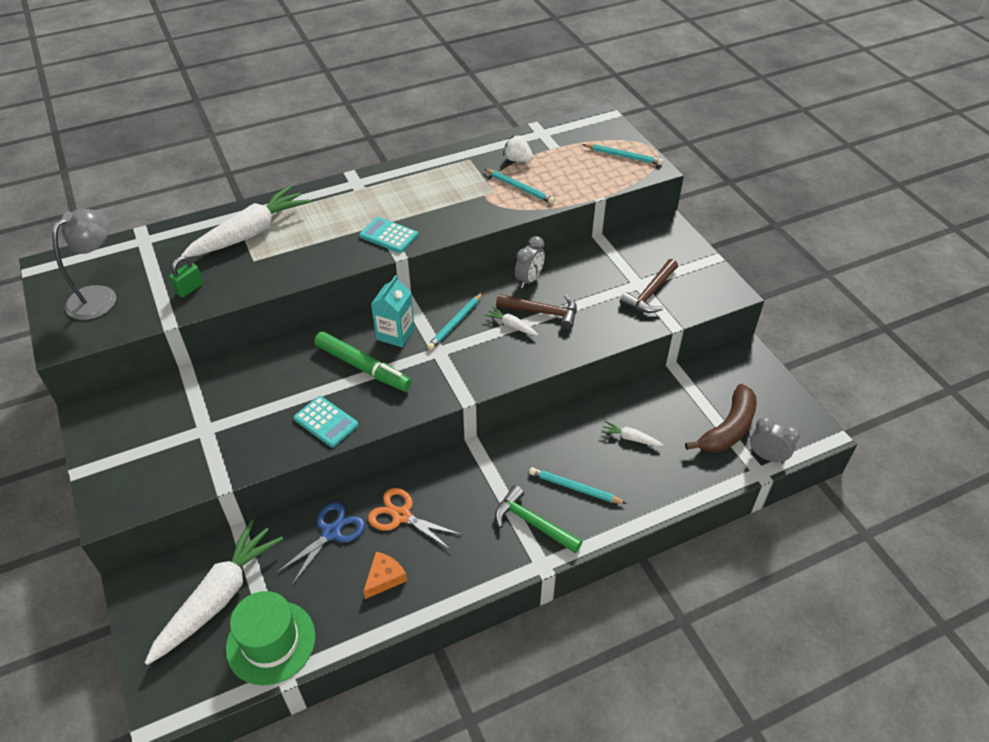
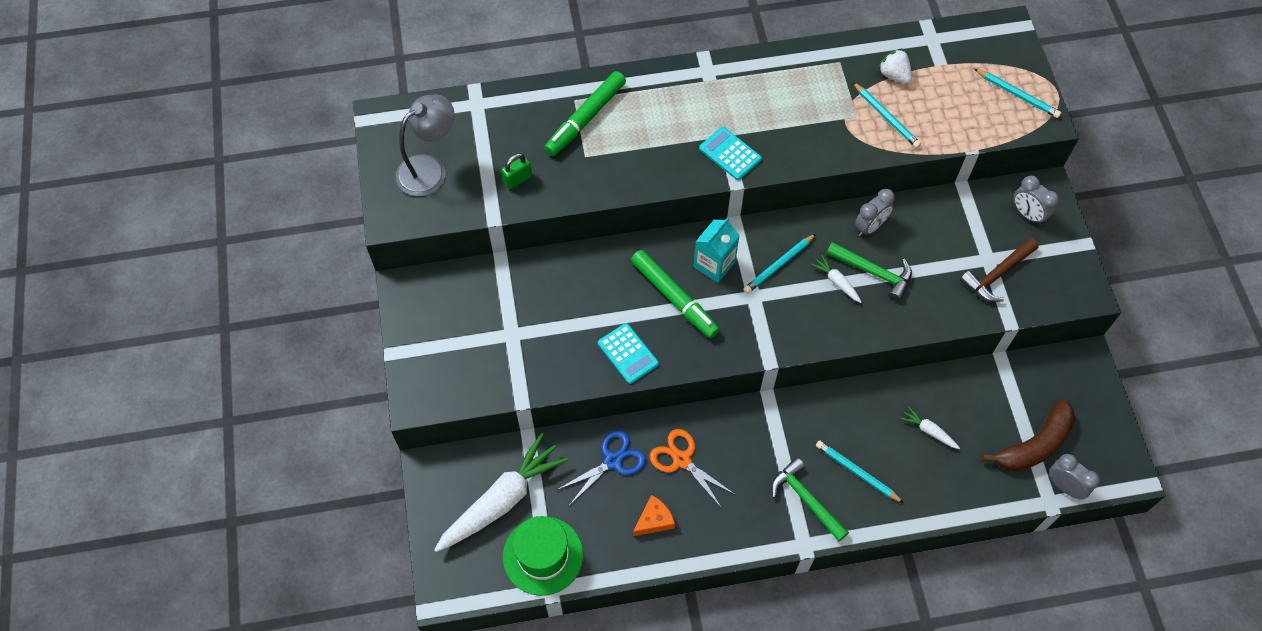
camera: 15 degrees right, 15 degrees up
(250, 233) = (585, 118): white carrot -> green marker
(542, 312) = (874, 272): brown hammer -> green hammer
(660, 247) = (1027, 214): none -> grey clock

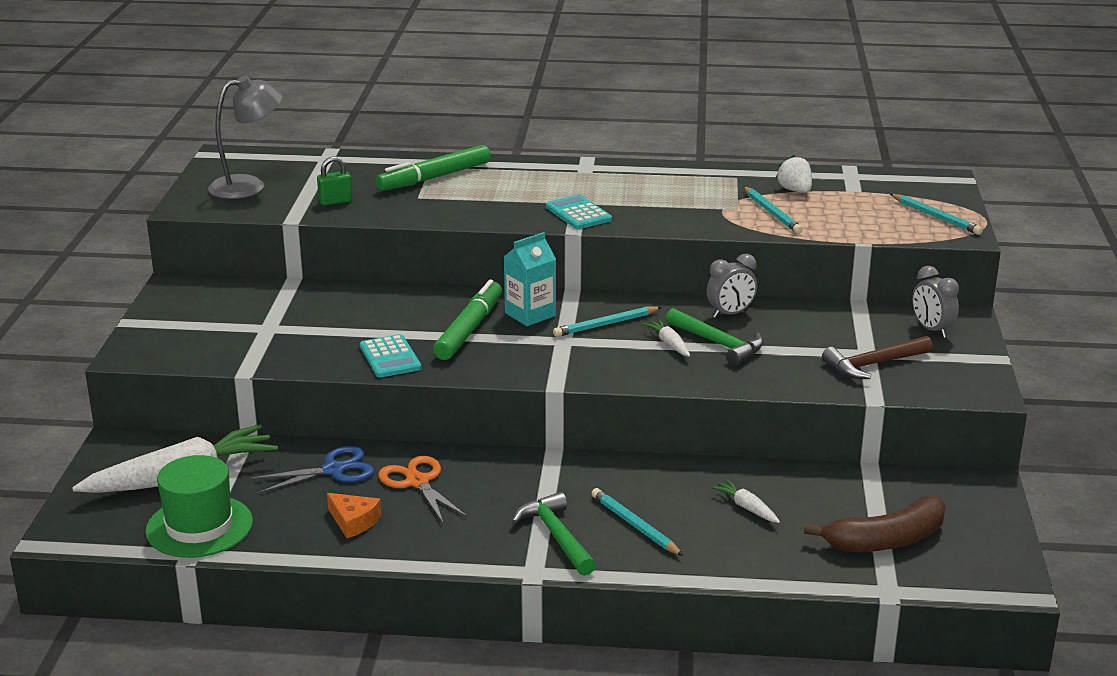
camera: 15 degrees right, 35 degrees down
(654, 520) = (353, 521): orange cheese -> orange cheese turned 60 degrees clockwise
(674, 298) = (469, 329): green marker -> green marker turned 135 degrees counterclockwise
(1064, 486) = (914, 580): grey clock -> none

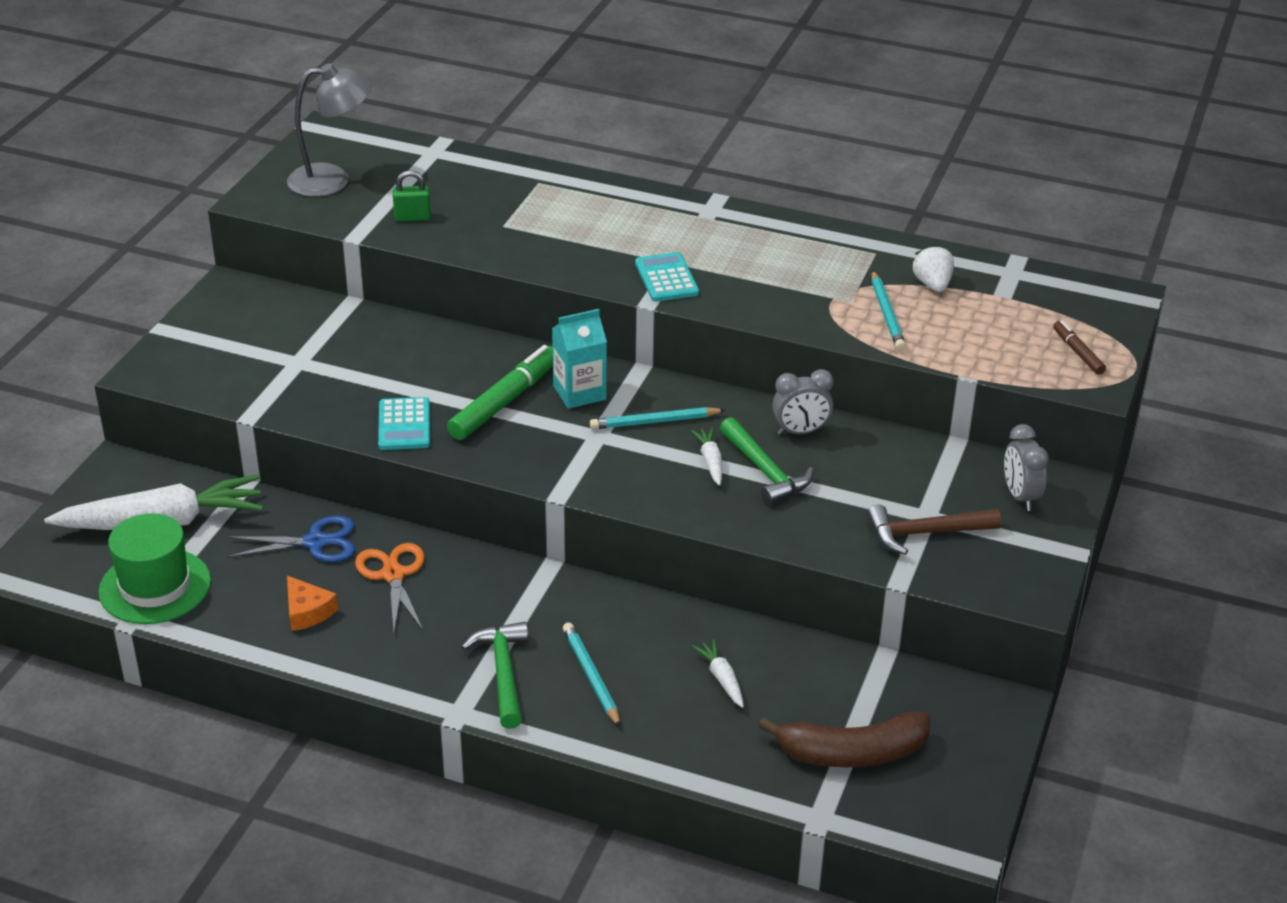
camera: 15 degrees right, 10 degrees up
(434, 177) = (535, 199): green marker -> none
(936, 217) = (1078, 352): turquoise pencil -> brown marker

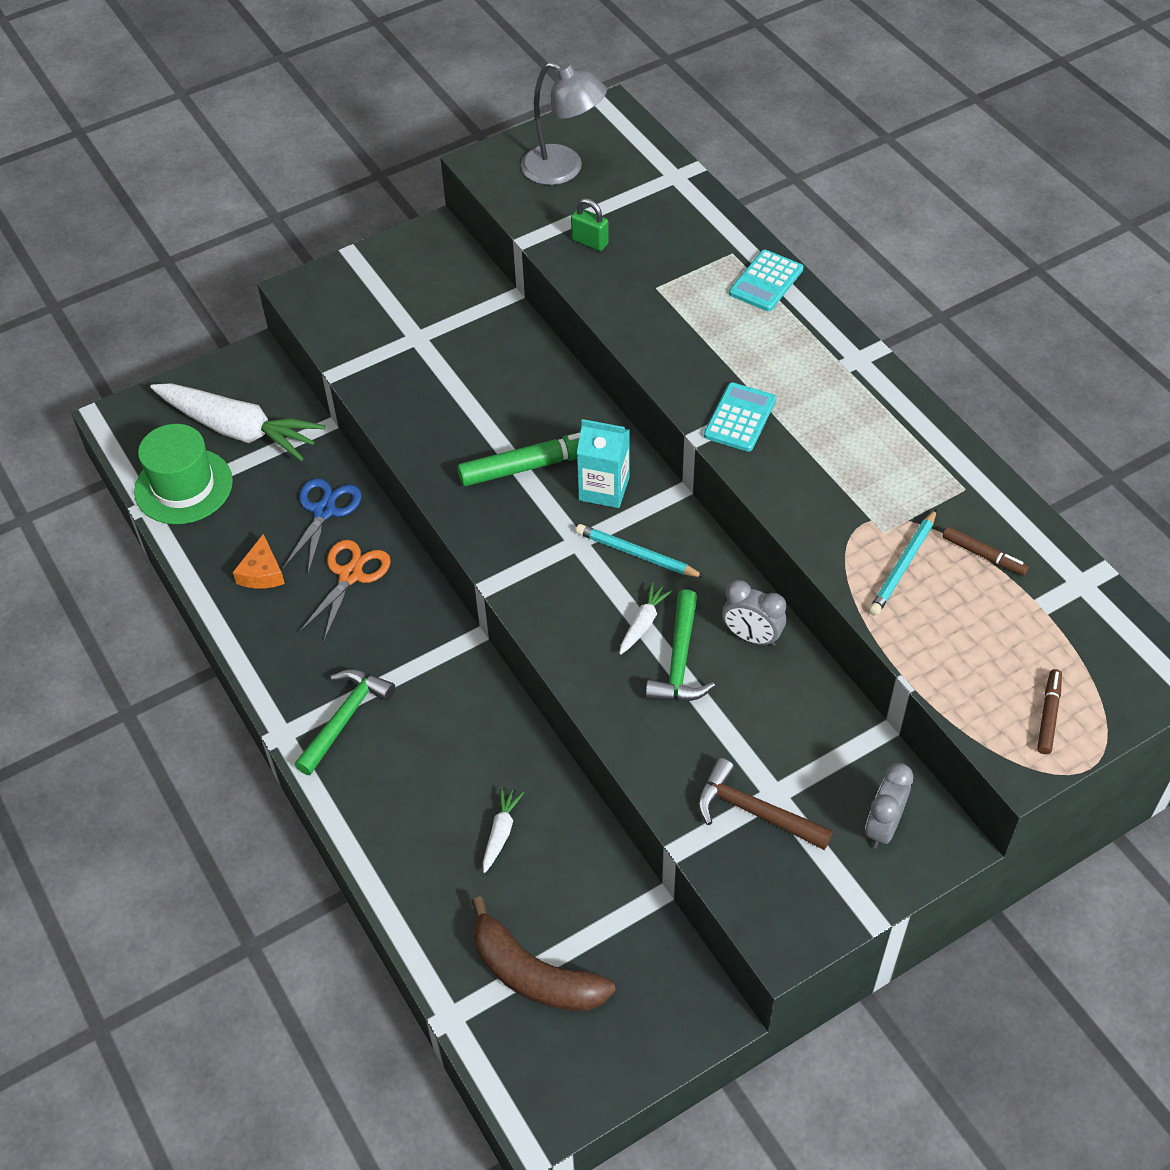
camera: 40 degrees right, 15 degrees up
(316, 542) = (324, 510): blue scissors -> blue scissors turned 105 degrees counterclockwise
(404, 425) = (437, 445): turquoise calculator -> turquoise calculator (766, 281)
(591, 676) = (405, 764): turquoise pencil -> none
(932, 284) = (983, 555): white strawberry -> brown marker

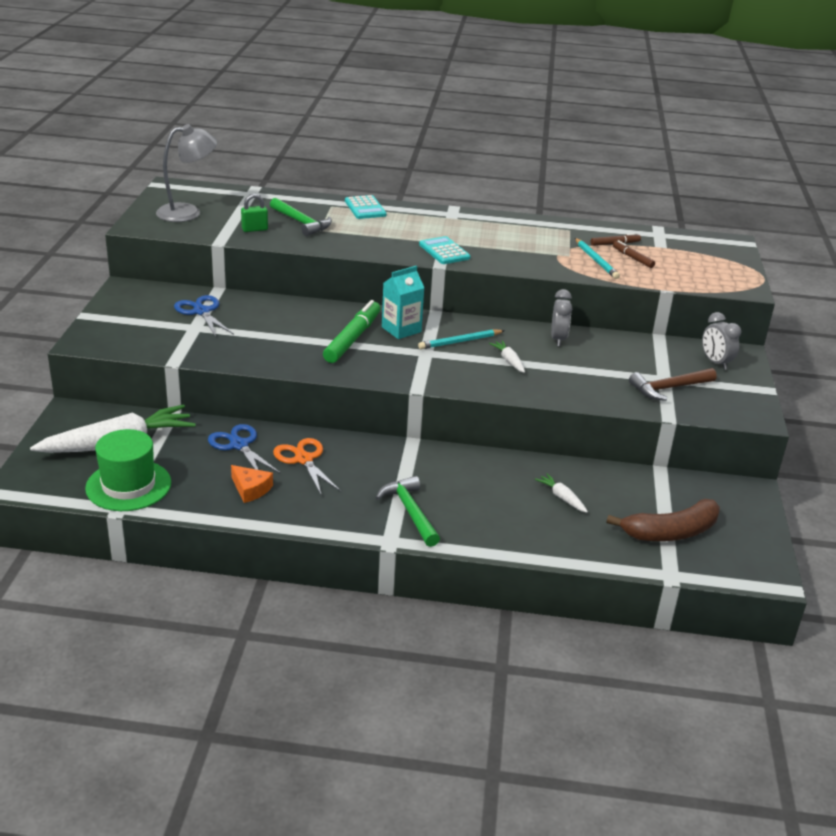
camera: 55 degrees left, 20 degrees down
(453, 318) = (201, 311): none -> blue scissors
(679, 661) = (547, 363): green hammer -> green hammer (301, 223)
(751, 637) = (558, 339): grey clock -> grey clock turned 60 degrees counterclockwise
(1048, 715) = (725, 272): brown marker -> brown marker (632, 258)

